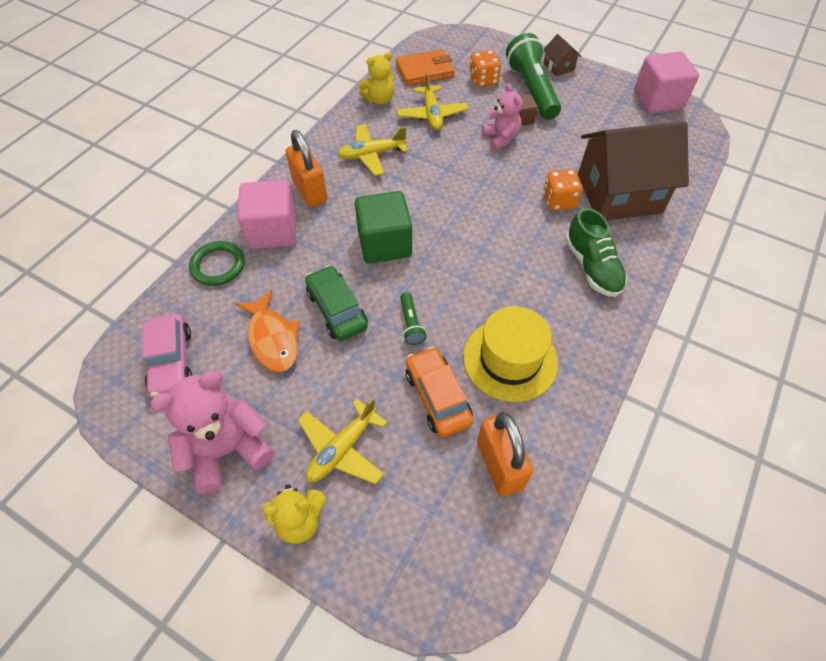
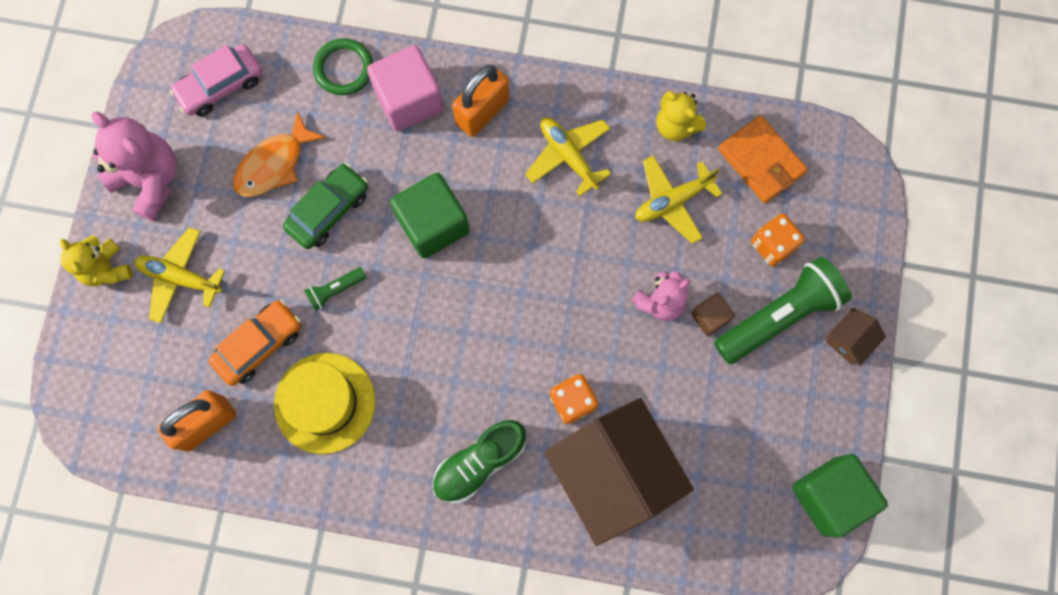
camera: 70 degrees right, 20 degrees up
(658, 100) = (829, 496): pink cube -> green cube

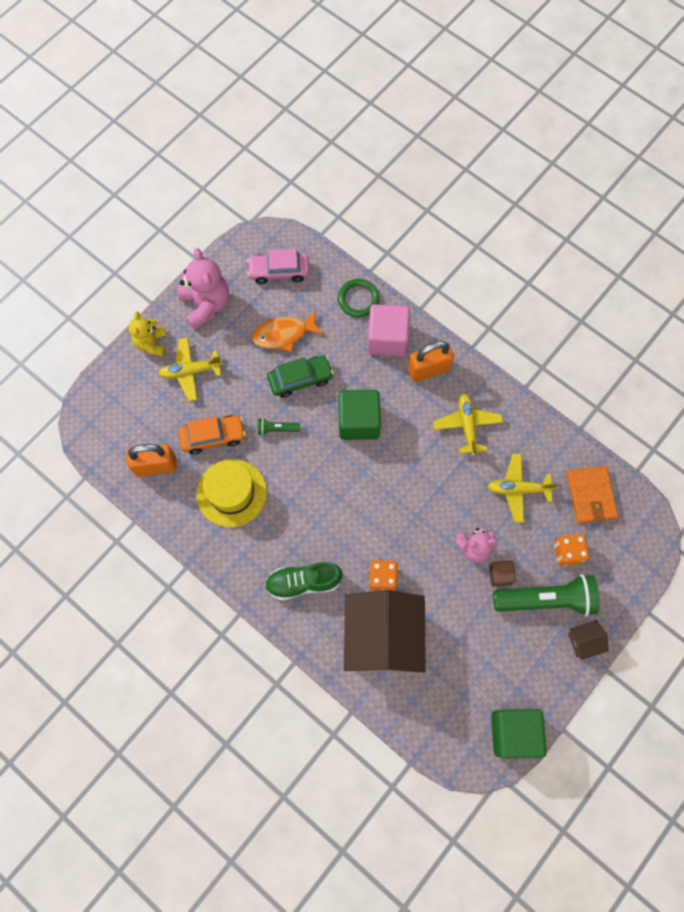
camera: 30 degrees right, 5 degrees down
(180, 277) = (190, 371): yellow plane -> yellow plane turned 60 degrees counterclockwise
(675, 126) = (547, 443): yellow teddy bear -> none

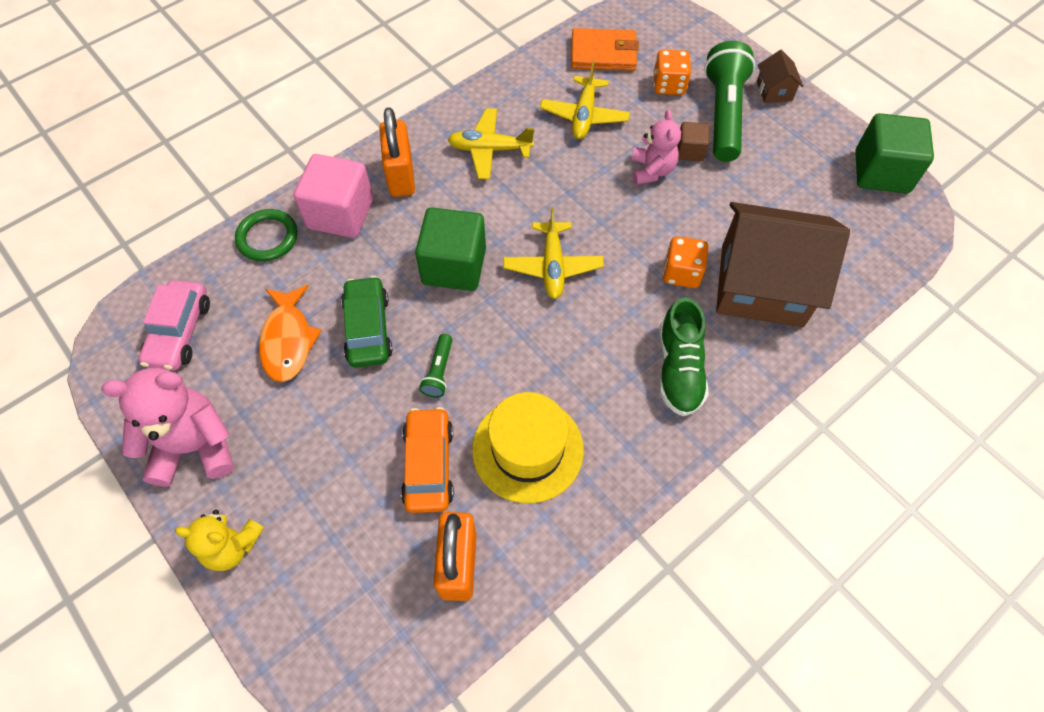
camera: 80 degrees left, 10 degrees down
(190, 371) = (305, 486): yellow plane -> yellow plane (552, 266)

